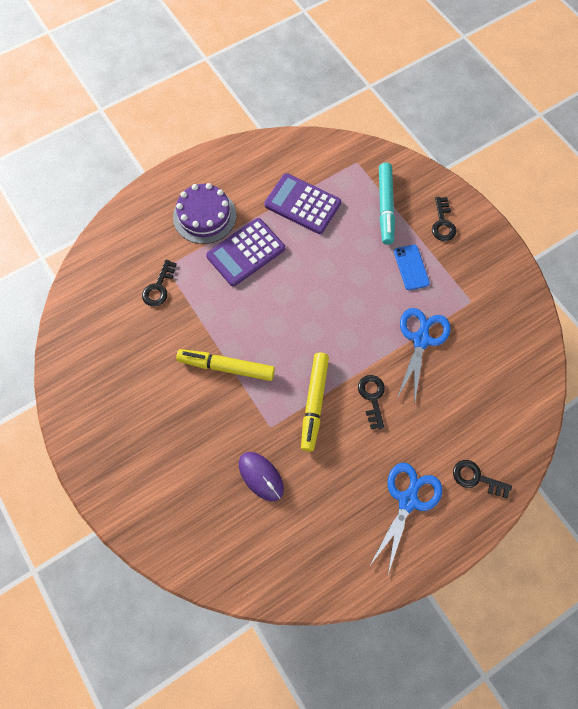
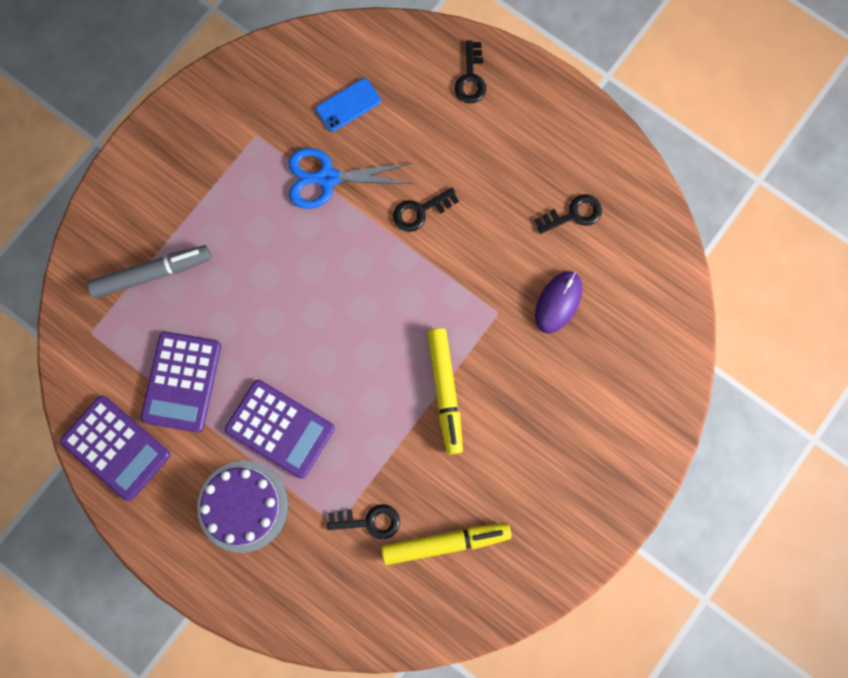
camera: 110 degrees left, 10 degrees up
(274, 157) = (116, 448): none -> purple calculator
(314, 403) = (451, 274): yellow marker -> yellow marker (445, 543)
(385, 207) = (152, 274): turquoise marker -> grey marker
(408, 501) = (523, 140): blue scissors -> none
(411, 267) = (232, 216): blue phone -> blue phone (348, 105)
(442, 223) = (154, 196): black key -> black key (573, 214)

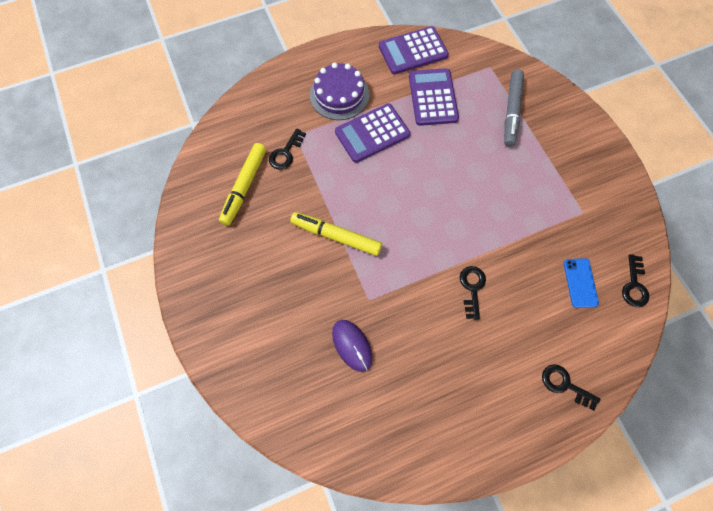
camera: 120 degrees right, 10 degrees down
(182, 382) = (432, 97): purple calculator -> purple calculator turned 45 degrees clockwise
(327, 178) = (528, 241): blue scissors -> none
(573, 214) = (412, 398): black key -> black key (634, 285)

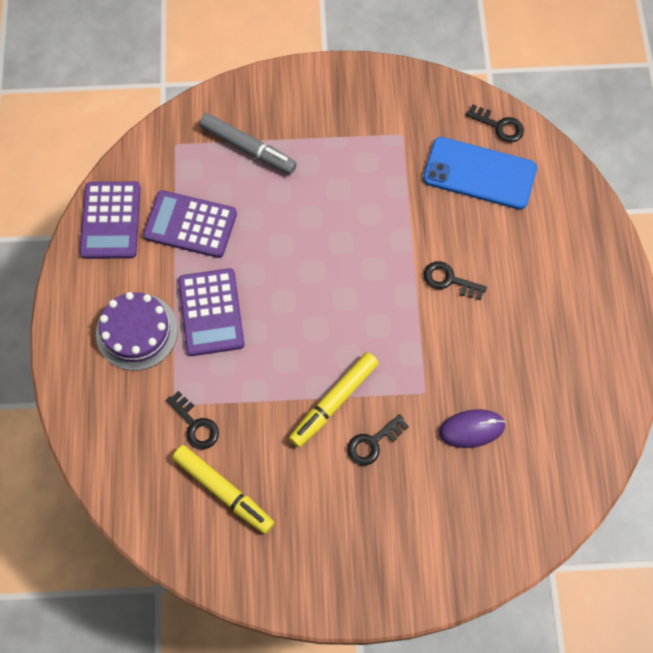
camera: 70 degrees left, 0 degrees up
(564, 384) = (578, 236): black key -> black key (372, 443)
(580, 283) = (479, 173): blue phone -> blue phone, size x1.90

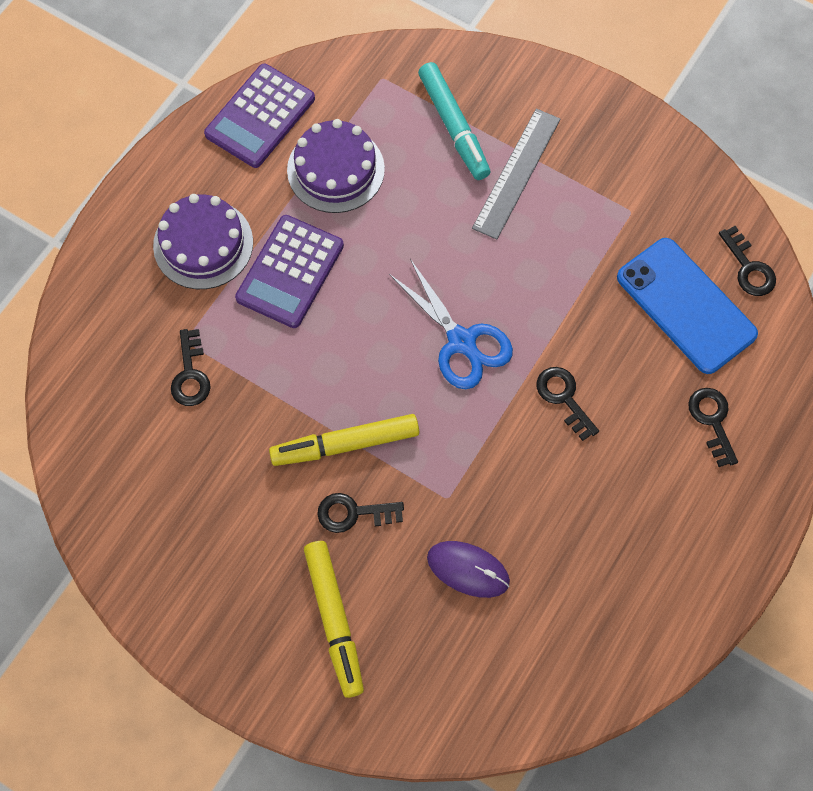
camera: 35 degrees right, 0 degrees up
(190, 225) = (335, 169): purple calculator -> purple cake
(223, 491) = (168, 459): yellow marker -> yellow marker (334, 620)
(248, 148) = (453, 127): grey marker -> turquoise marker
(312, 154) = (517, 173): none -> grey ruler
(358, 286) = (461, 341): none -> blue scissors
(548, 235) = (712, 421): none -> black key

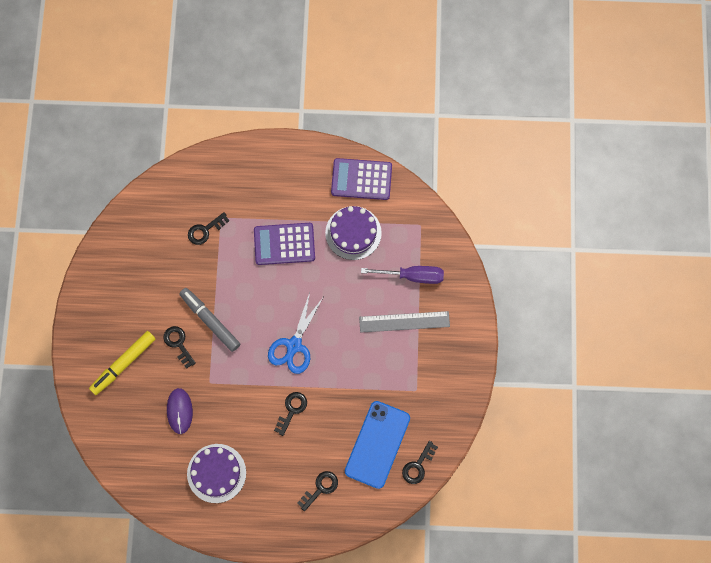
camera: 60 degrees right, 5 degrees up
(203, 244) = (275, 195): purple cake -> purple cake (216, 473)
(345, 444) = (210, 321): yellow marker -> grey marker
(453, 127) = (412, 276): turquoise marker -> purple screwdriver

